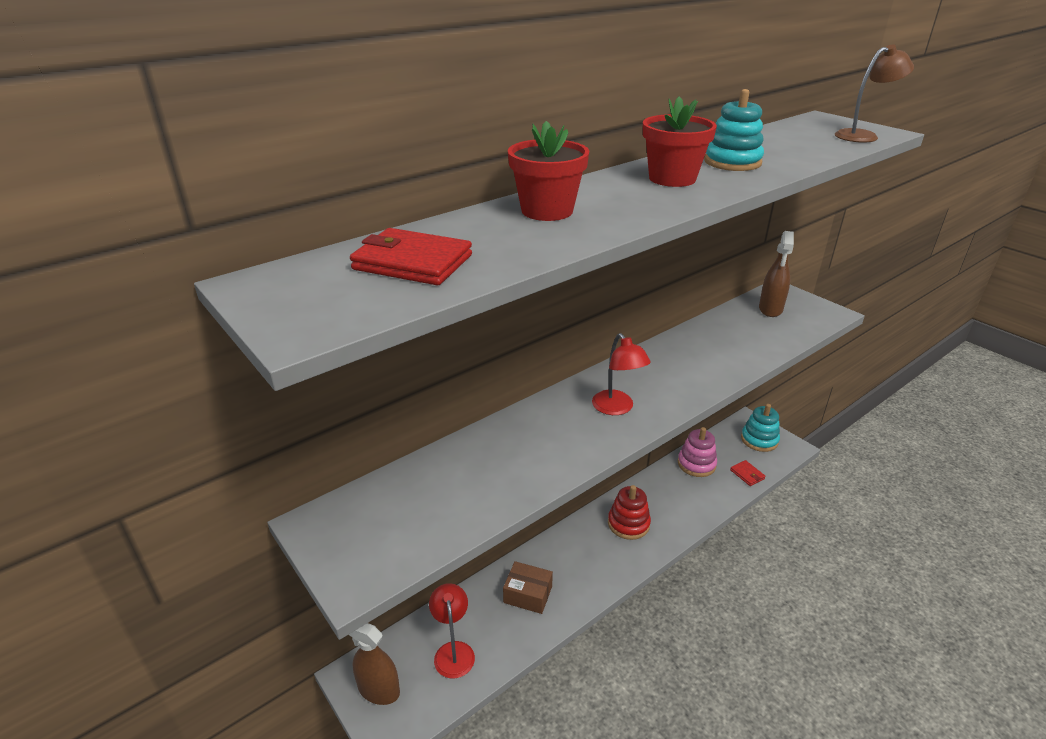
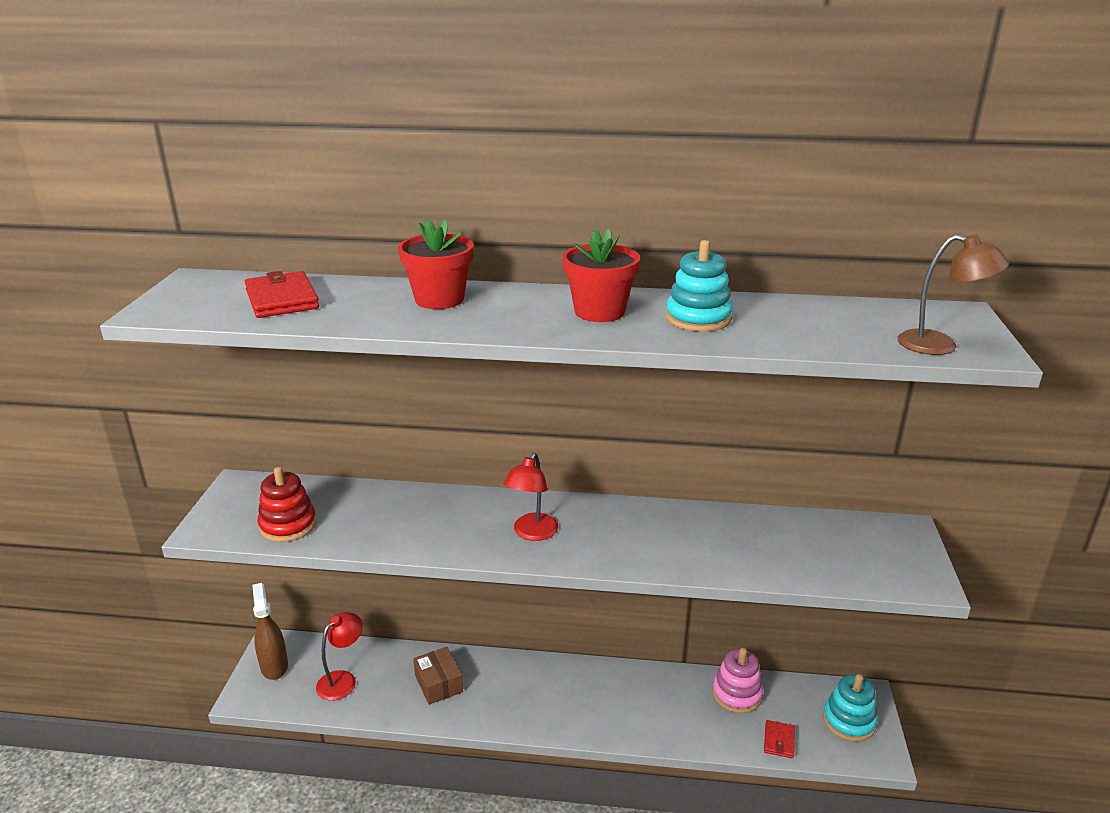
camera: 45 degrees right, 5 degrees down
(628, 524) = (592, 695): red stacking toy -> red stacking toy (288, 525)
(770, 309) = (853, 539): brown spray bottle -> none

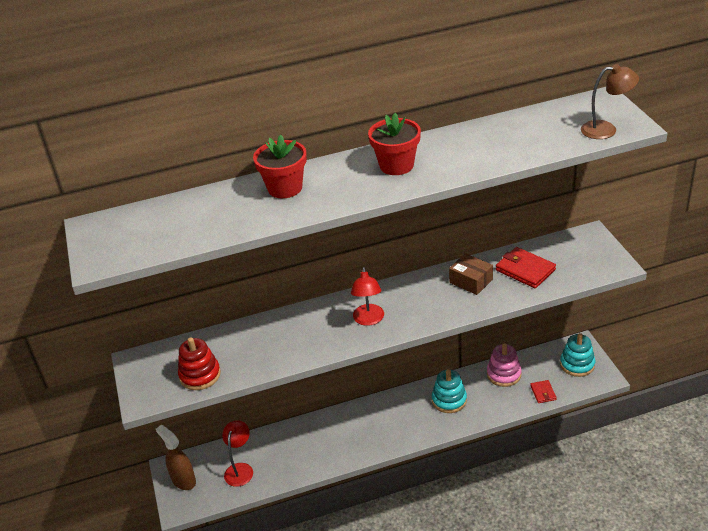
camera: 20 degrees left, 10 degrees up
(282, 299) = (177, 223): red wallet -> red wallet (525, 270)
(438, 684) = (309, 445): brown box -> brown box (471, 281)
(698, 318) = (459, 152): turquoise stacking toy -> turquoise stacking toy (449, 400)

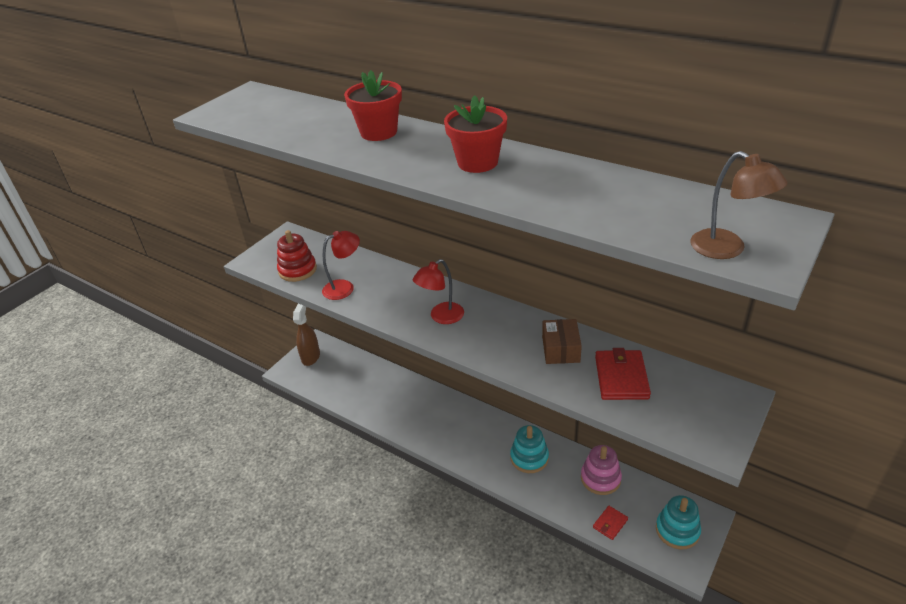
camera: 50 degrees right, 0 degrees up
(240, 469) = (344, 378): red lamp -> red lamp (344, 287)

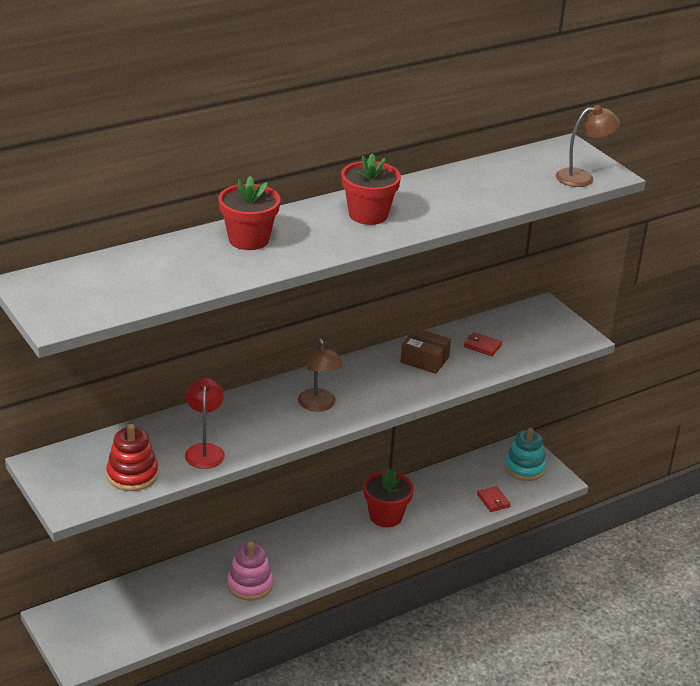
camera: 70 degrees left, 5 degrees down
(311, 357) = (76, 630): brown spray bottle -> none
(441, 317) = (319, 405): red lamp -> brown lamp
(529, 458) = (385, 516): turquoise stacking toy -> red flower pot
(600, 478) = (443, 484): pink stacking toy -> pink stacking toy (250, 585)
(621, 377) = (482, 346): red wallet -> red wallet, size x0.57

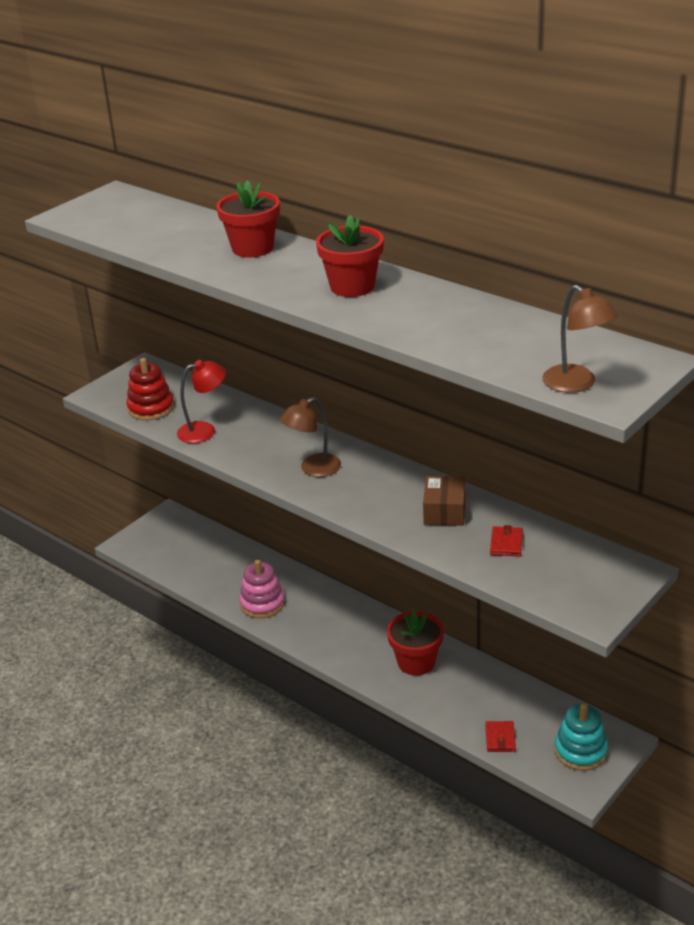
camera: 75 degrees right, 0 degrees up
(493, 500) = (500, 738): red wallet -> red wallet turned 45 degrees counterclockwise

